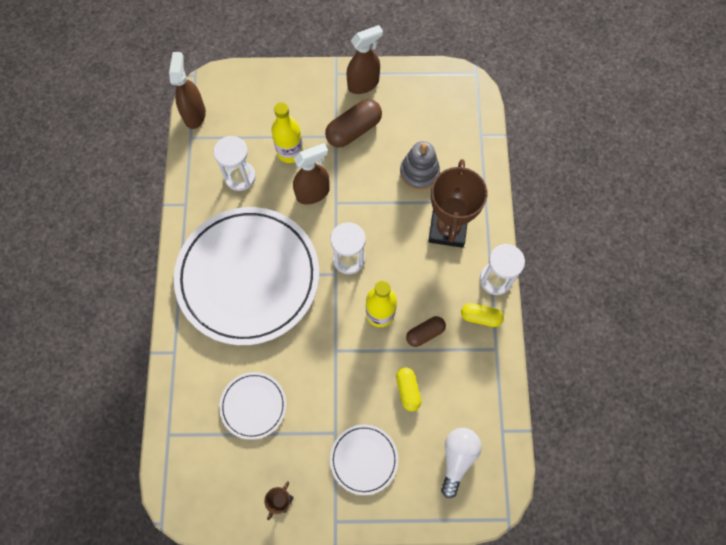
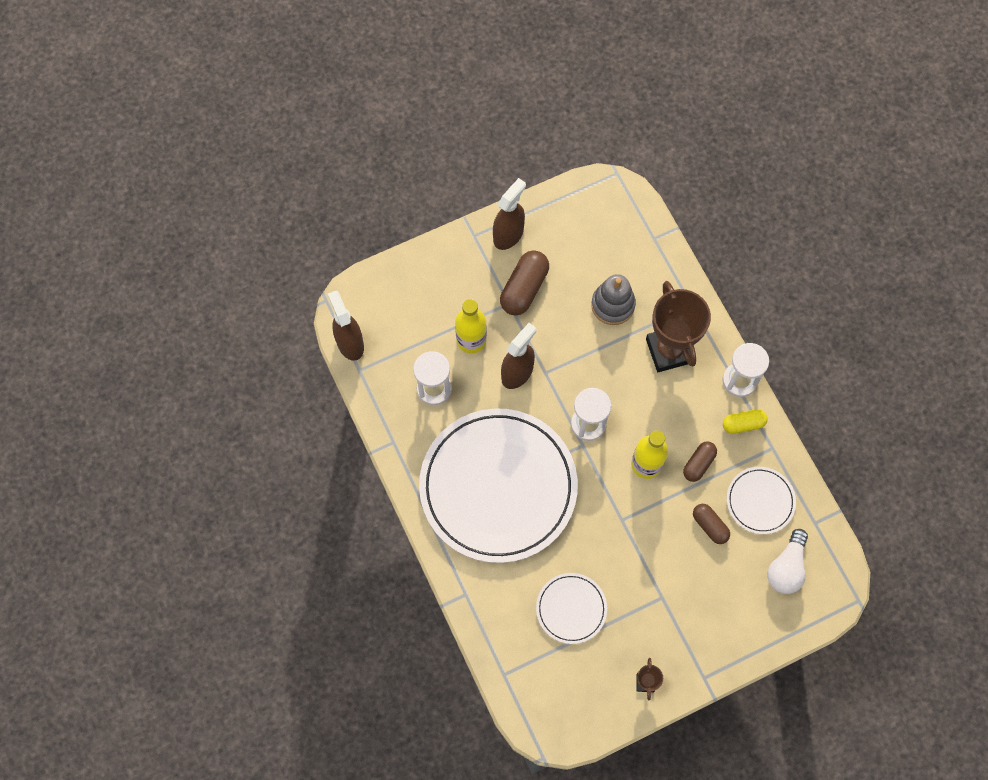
camera: 25 degrees left, 0 degrees up
(364, 459) = (701, 609): white plate -> white plate (760, 501)
(408, 390) = (709, 526): yellow capsule -> brown capsule
(457, 458) = (786, 567): white light bulb -> white light bulb turned 150 degrees counterclockwise

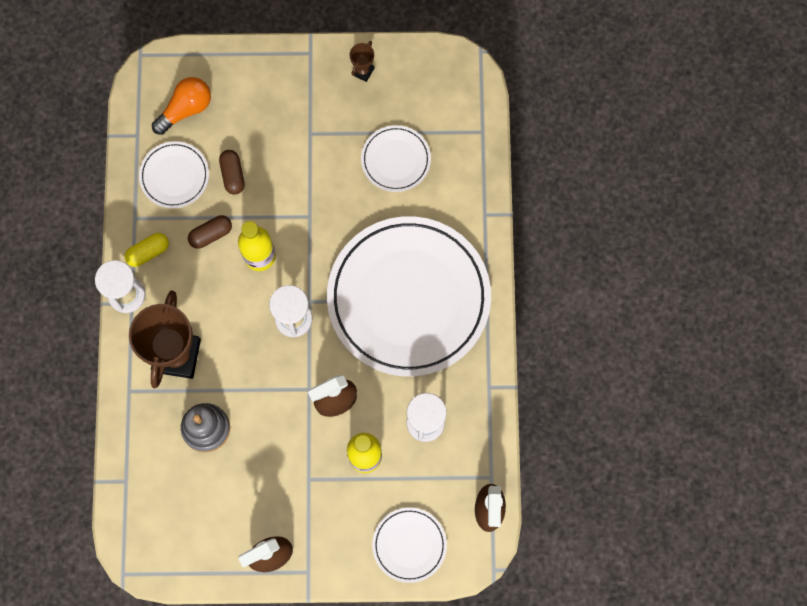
camera: 155 degrees left, 5 degrees up
(403, 289) = (409, 545): none -> white plate
(524, 288) = (285, 487): brown capsule -> none
(743, 424) = (148, 252): yellow capsule -> yellow capsule turned 45 degrees counterclockwise
(786, 567) = (186, 109): white light bulb -> orange light bulb

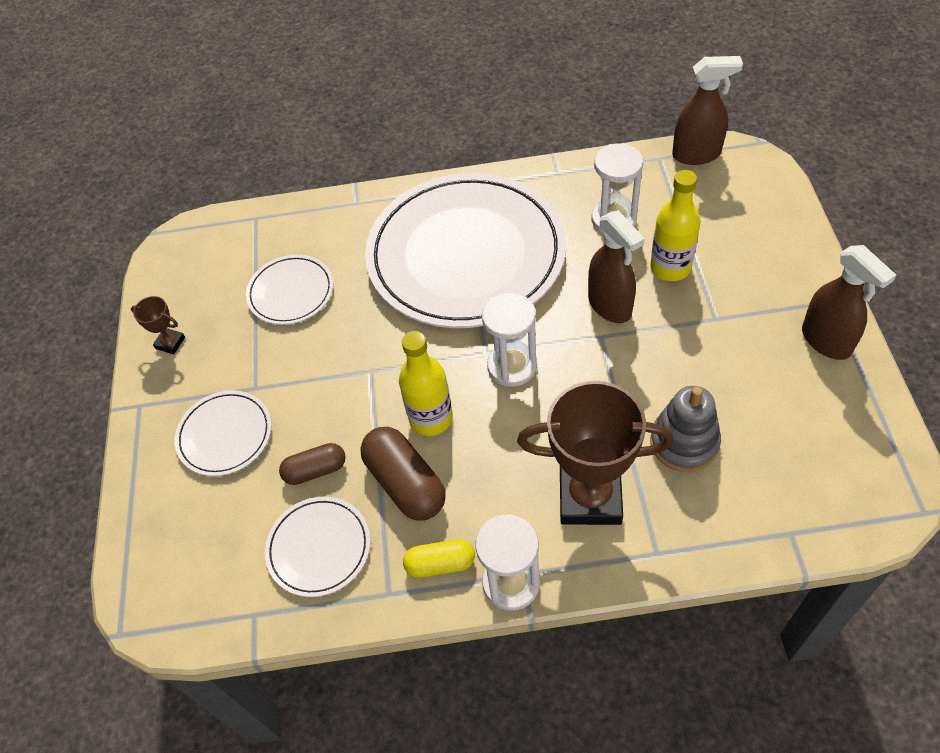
camera: 90 degrees left, 20 degrees down
(148, 252) = (440, 564): yellow capsule -> yellow capsule turned 60 degrees counterclockwise
(186, 109) = (213, 550): orange light bulb -> none
(211, 234) = (405, 483): brown capsule -> brown capsule, size x1.64
(409, 545) = (760, 213): white plate -> white plate (225, 435)

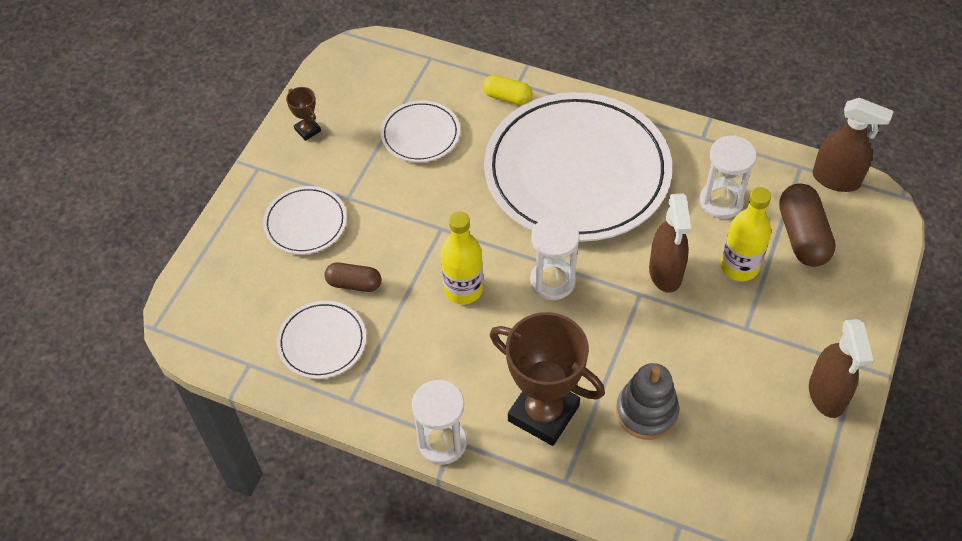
camera: 25 degrees right, 0 degrees up
(405, 483) = (413, 328): brown capsule -> brown capsule (802, 236)
(440, 564) = (400, 401): yellow capsule -> yellow capsule (507, 97)

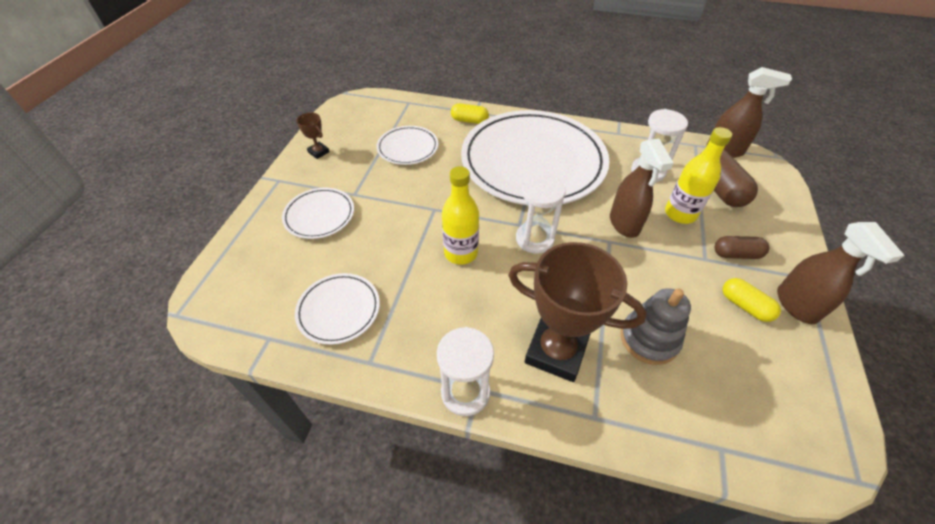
camera: 10 degrees left, 5 degrees down
(354, 284) = (364, 258): brown capsule -> brown capsule (736, 254)
(767, 389) = (745, 306): none -> yellow capsule

